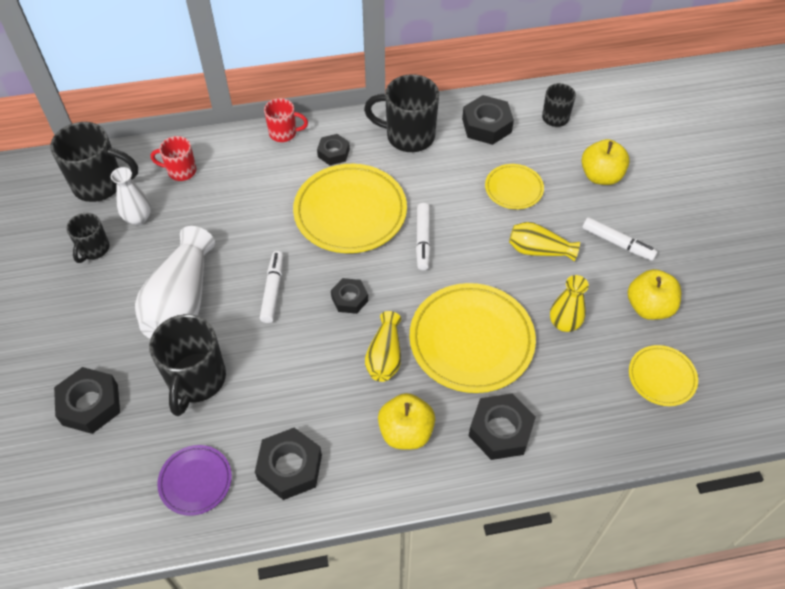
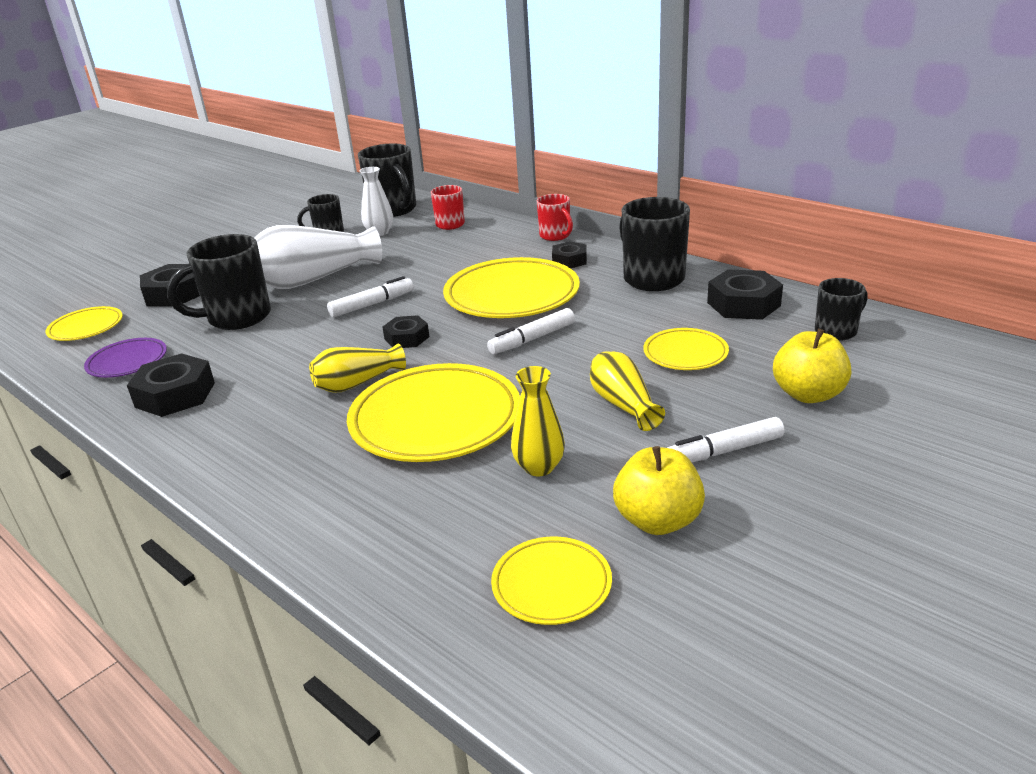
camera: 55 degrees right, 25 degrees down
(86, 492) = (86, 328): none -> yellow plate
(406, 432) = (271, 434): yellow apple -> none
(500, 430) = (328, 491): black nut -> none
(617, 243) = (724, 451): white marker -> white marker turned 75 degrees clockwise

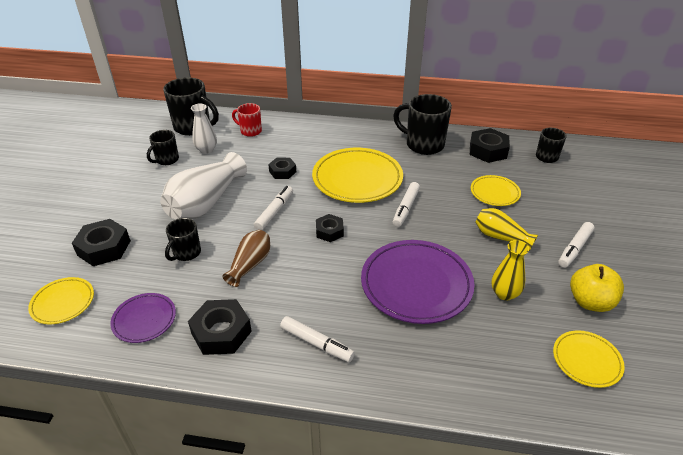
camera: 35 degrees left, 10 degrees up
(237, 318) = (186, 253): black mug -> black mug, size x0.57
(247, 437) = (316, 343): none -> white marker
(282, 345) = (250, 264): none -> brown vase
(357, 383) = (338, 276): yellow vase -> none
(435, 419) = (416, 284): yellow plate -> purple plate
(555, 236) = (332, 125): red mug -> none
(569, 260) = (362, 143): black nut -> black nut (282, 171)
(808, 394) = (574, 200): yellow apple -> none

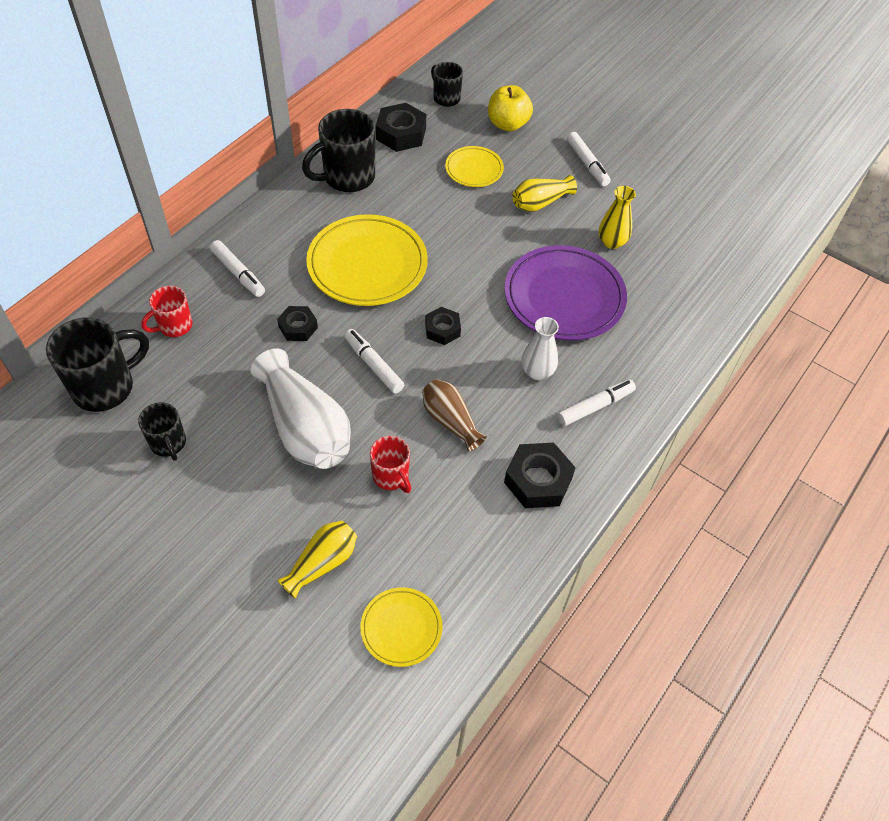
camera: 65 degrees left, 15 degrees up
(104, 248) = (322, 563): black nut -> yellow vase
(144, 320) = (479, 547): purple plate -> none
(186, 253) = (391, 476): black mug -> red mug
(206, 150) = (180, 390): white vase -> white vase (537, 372)
(405, 208) = (449, 249): white marker -> white marker (238, 273)
(586, 360) = (708, 235): yellow plate -> none
(590, 302) = (652, 194): yellow apple -> yellow apple (508, 124)

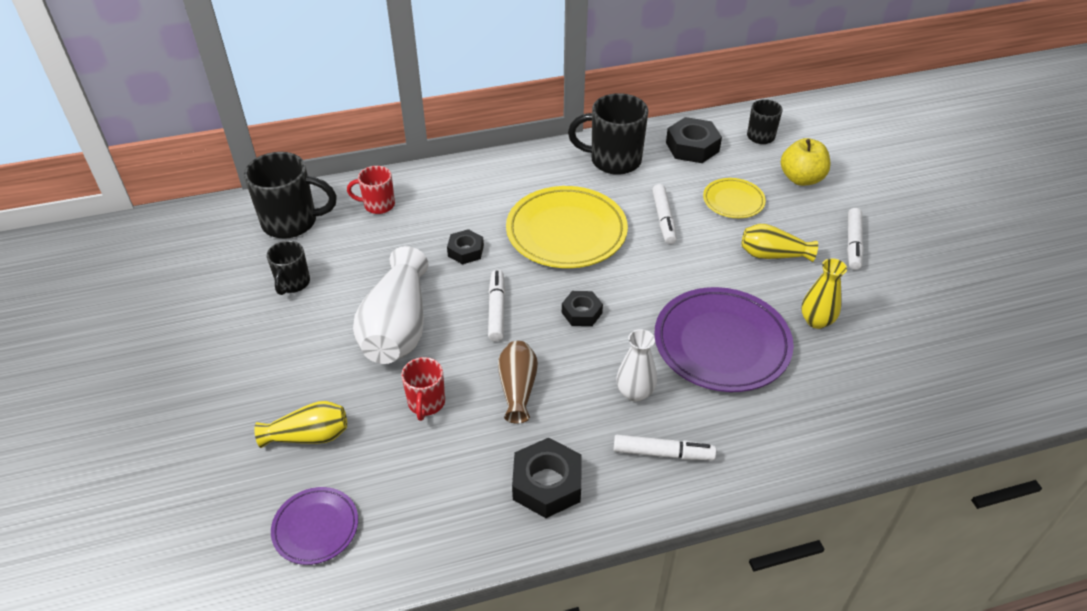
camera: 40 degrees right, 10 degrees down
(238, 273) = (459, 191): white marker -> white marker (663, 219)
(401, 628) = (316, 528): yellow plate -> purple plate

